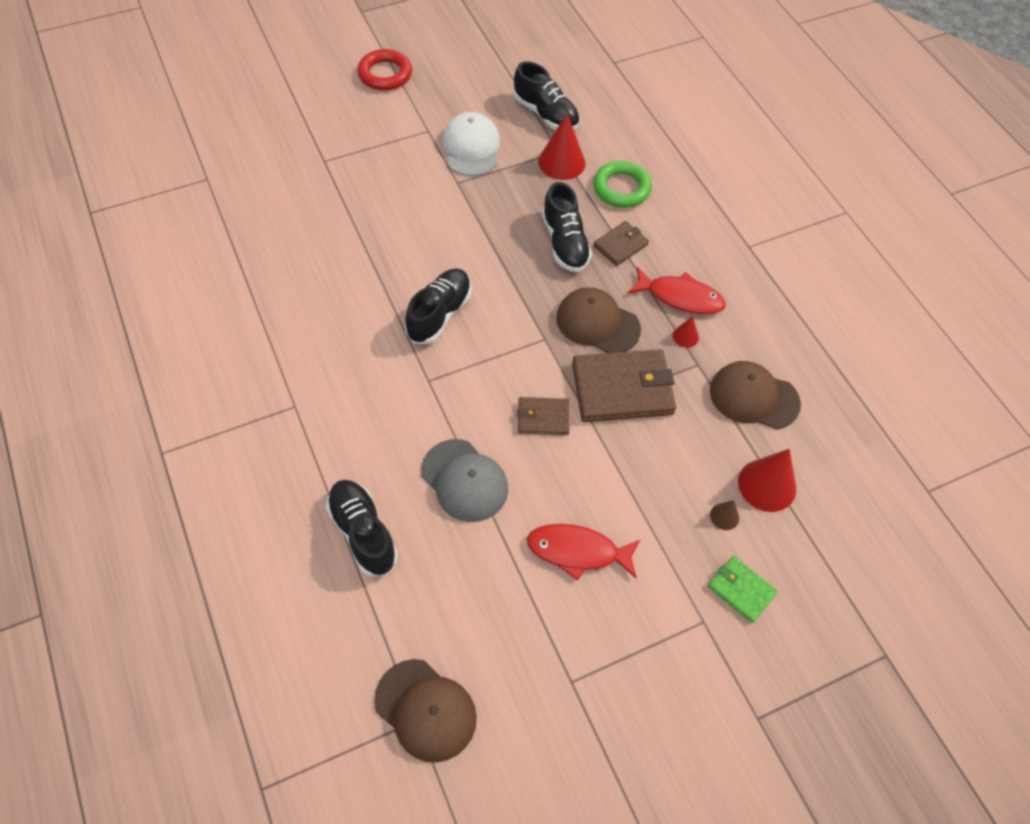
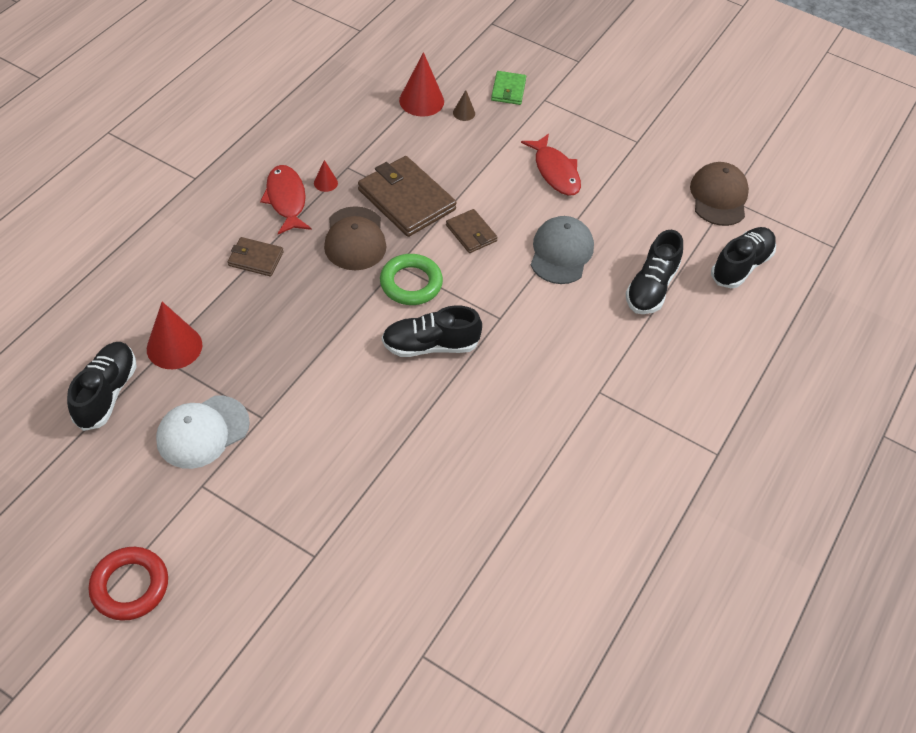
camera: 125 degrees left, 5 degrees down
(565, 243) = (281, 297): black shoe -> black shoe (741, 266)
(621, 188) = (180, 286): green ring -> green ring (411, 283)
(753, 397) = (353, 128): brown cap -> none

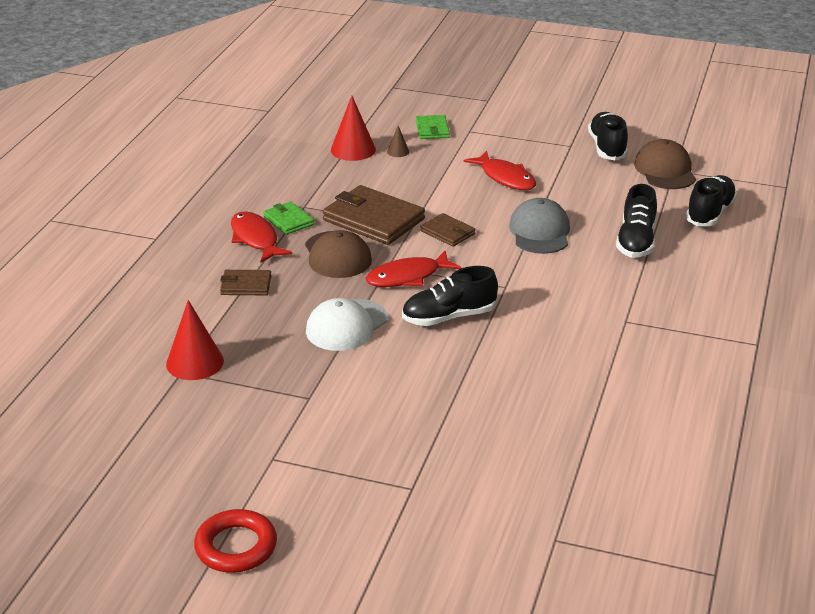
camera: 10 degrees left, 20 degrees down
(107, 393) = (142, 408): black shoe -> black shoe (607, 148)
(202, 432) = (254, 419): white cap -> white cap (346, 325)
(325, 183) = (288, 221): red cone -> green wallet
(411, 283) = (408, 277): green ring -> red fish

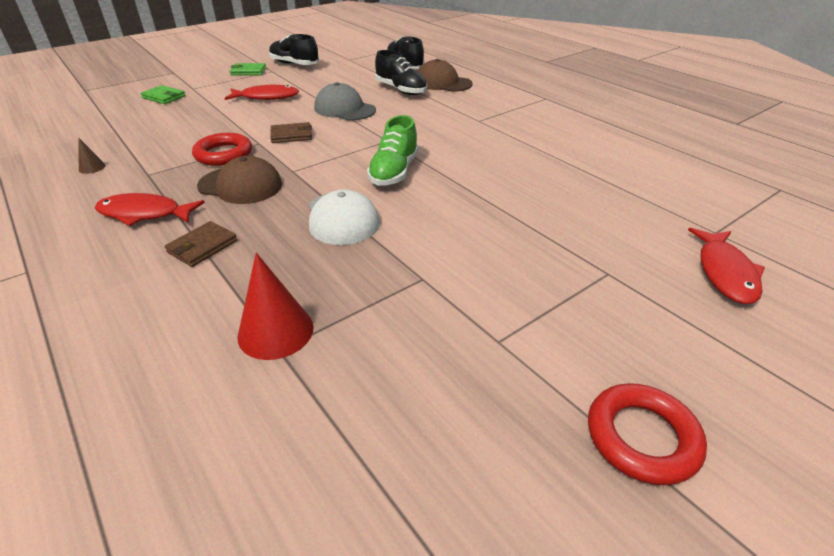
camera: 55 degrees left, 5 degrees up
(288, 221) = (152, 188): green wallet -> green wallet (248, 71)
(353, 149) = (121, 129): red cone -> none
(373, 220) = (223, 154): brown wallet -> red ring
(398, 151) = (162, 116): brown cone -> brown cone (92, 167)
(408, 277) = (319, 168): red fish -> red fish (725, 273)
(449, 317) = (394, 172): black shoe -> green shoe
(665, 170) = (345, 61): brown cap -> brown cap (442, 83)

